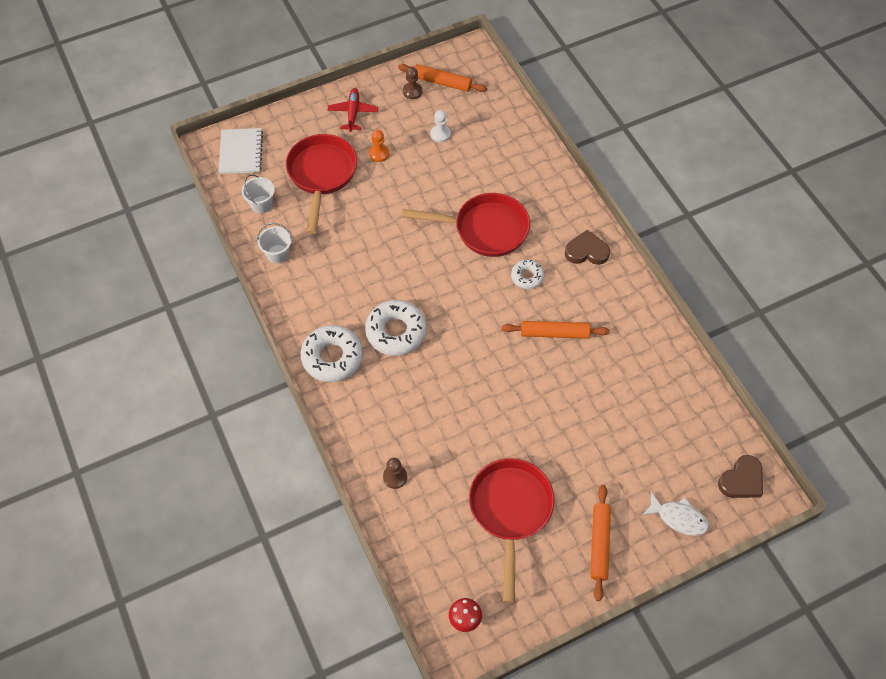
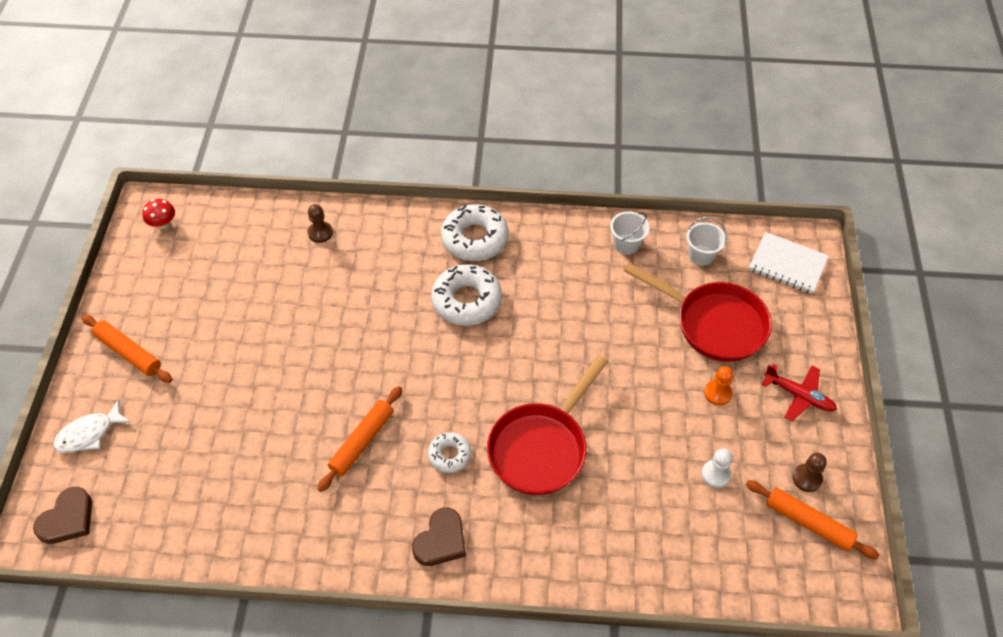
camera: 120 degrees right, 5 degrees down
(442, 82) = (808, 523): orange rolling pin -> orange rolling pin turned 75 degrees clockwise
(510, 511) = (217, 300): red pan -> none
(741, 480) = (68, 519): brown heart -> brown heart turned 135 degrees counterclockwise

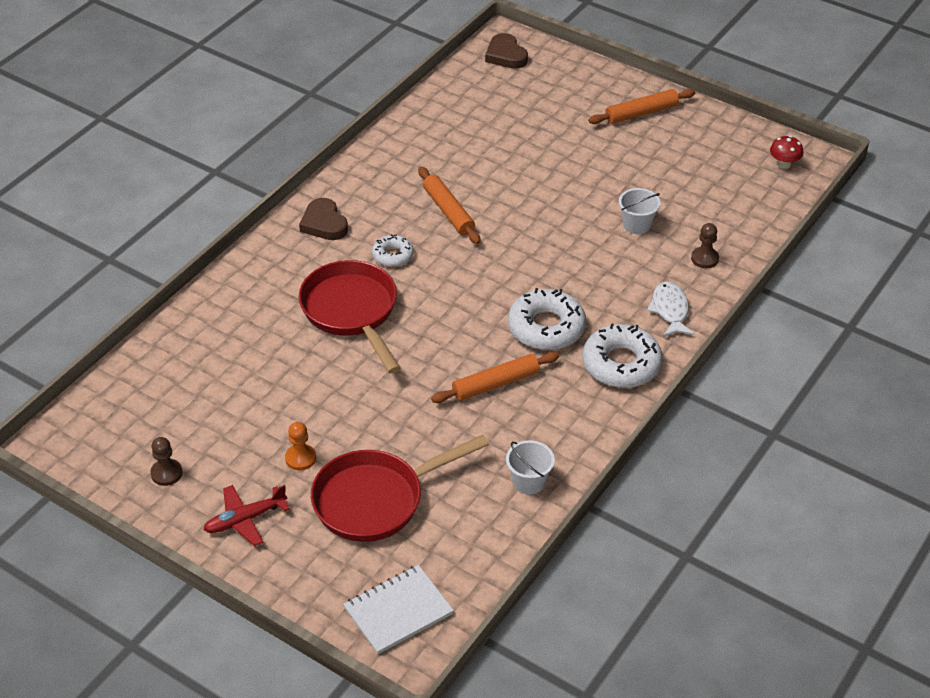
camera: 120 degrees right, 10 degrees down
(89, 434) = (574, 78): white fish -> white fish (670, 310)
(701, 255) = (468, 539): white bucket -> white bucket (637, 224)
(716, 474) = (227, 412): white pawn -> none
(808, 523) = (131, 449): orange rolling pin -> orange rolling pin (495, 384)

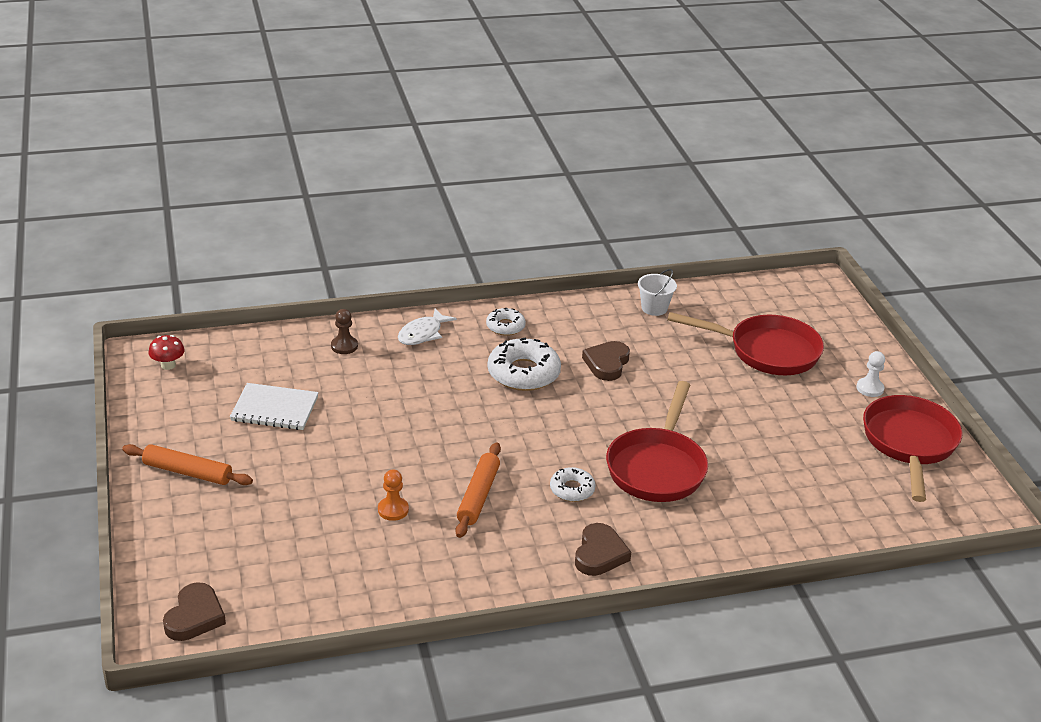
camera: 140 degrees left, 10 degrees down
(166, 473) = (909, 444): brown pawn -> red pan
(245, 519) = (870, 388): red plane -> white pawn
(300, 458) = (797, 399): orange pawn -> orange pawn (393, 510)
(398, 611) = (808, 300): white notebook -> white notebook (274, 409)
(495, 384) = (607, 363): orange rolling pin -> brown heart
(621, 364) = (505, 326): white donut -> white donut, size x0.56
(637, 224) = (350, 394): white bucket -> none

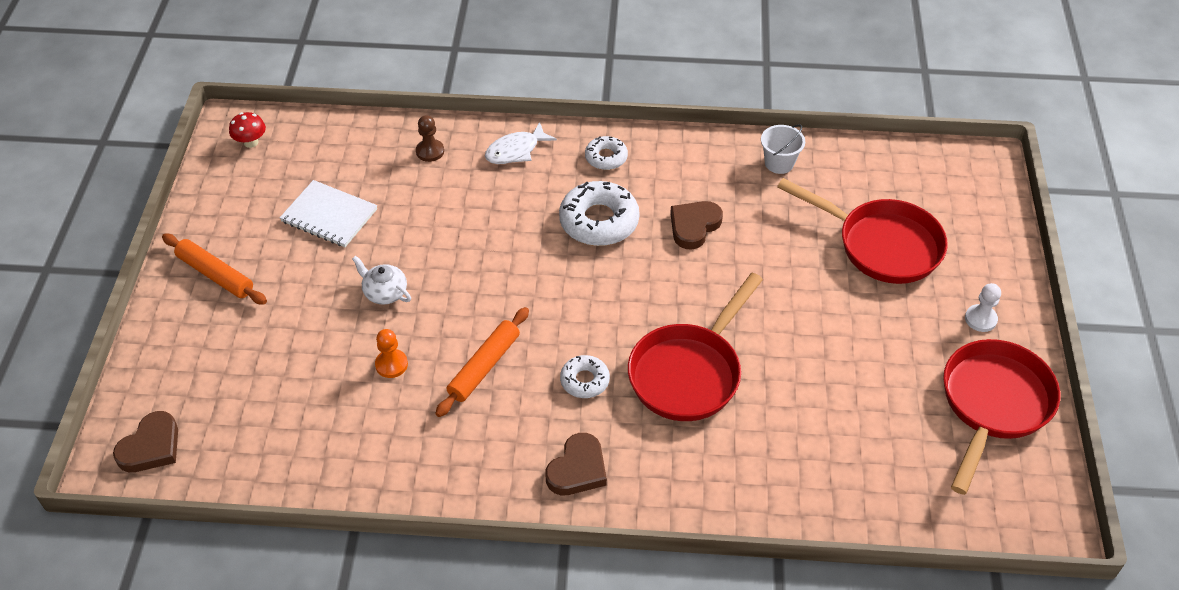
camera: 20 degrees right, 15 degrees up
(358, 457) = (384, 292): none -> white teapot

